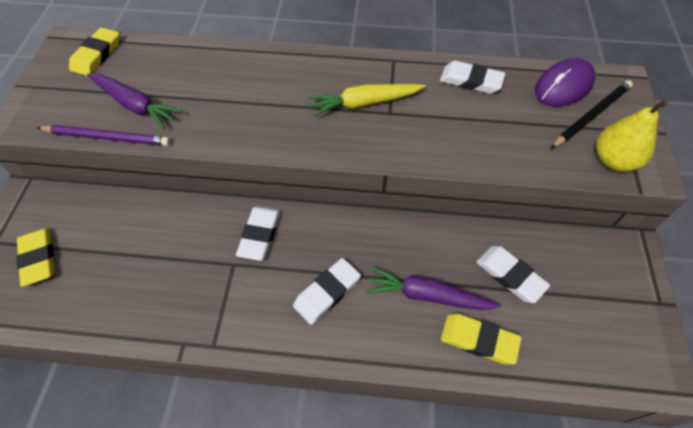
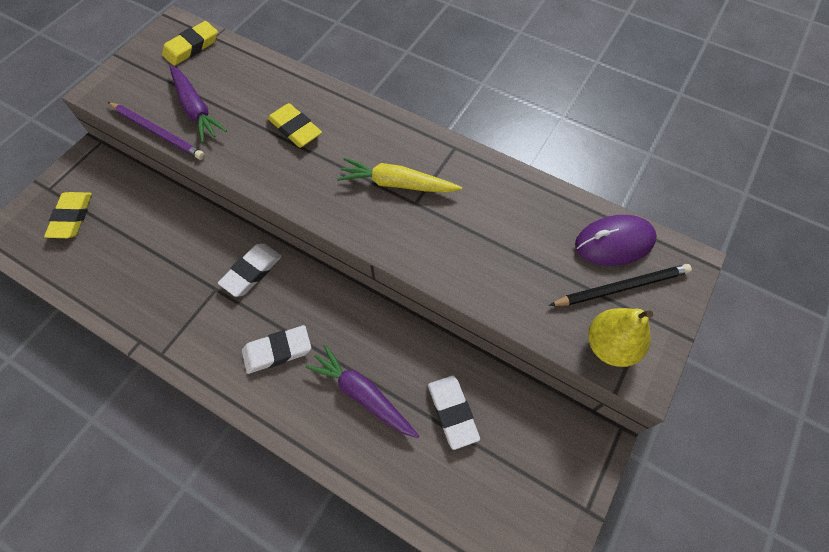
camera: 25 degrees right, 5 degrees up
(471, 81) = (518, 199): white eraser -> none
(478, 340) = (383, 458): yellow eraser -> yellow eraser (295, 129)

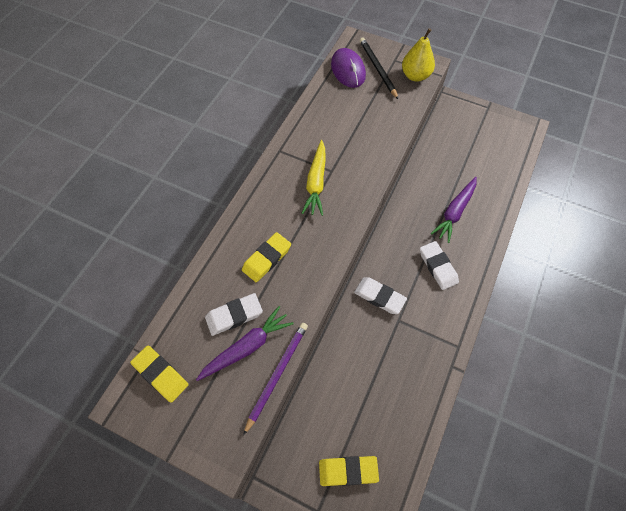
camera: 95 degrees left, 0 degrees up
(452, 412) = (453, 165): white eraser -> white eraser (234, 316)

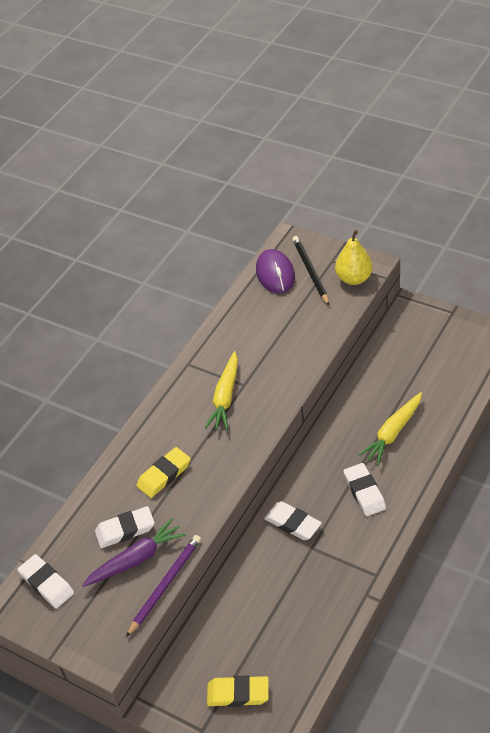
camera: 10 degrees right, 15 degrees down
(160, 374) = (46, 583): yellow eraser -> white eraser
(454, 212) = (393, 433): purple carrot -> yellow carrot

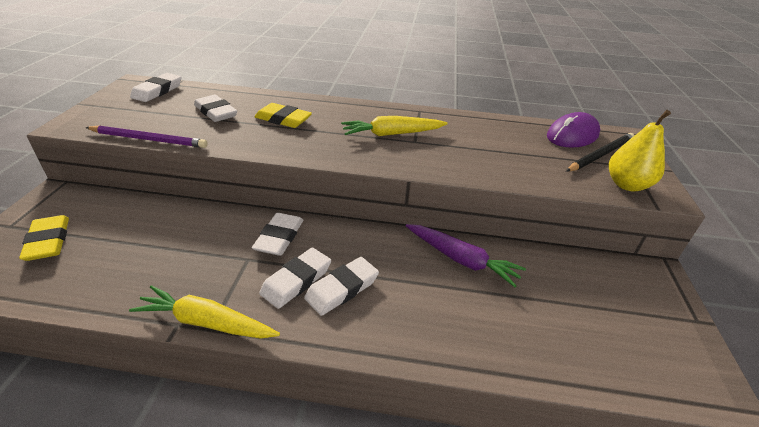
camera: 60 degrees right, 10 degrees down
(136, 559) = (181, 122): purple carrot -> purple carrot (461, 260)
(347, 518) = (296, 281): none -> white eraser
(393, 433) = (448, 298): yellow carrot -> yellow carrot (206, 322)

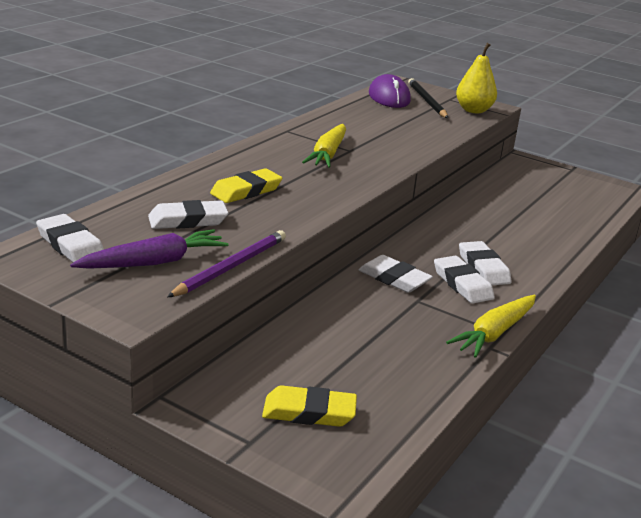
camera: 65 degrees left, 10 degrees down
(461, 260) = (474, 214): purple carrot -> purple carrot (154, 262)

